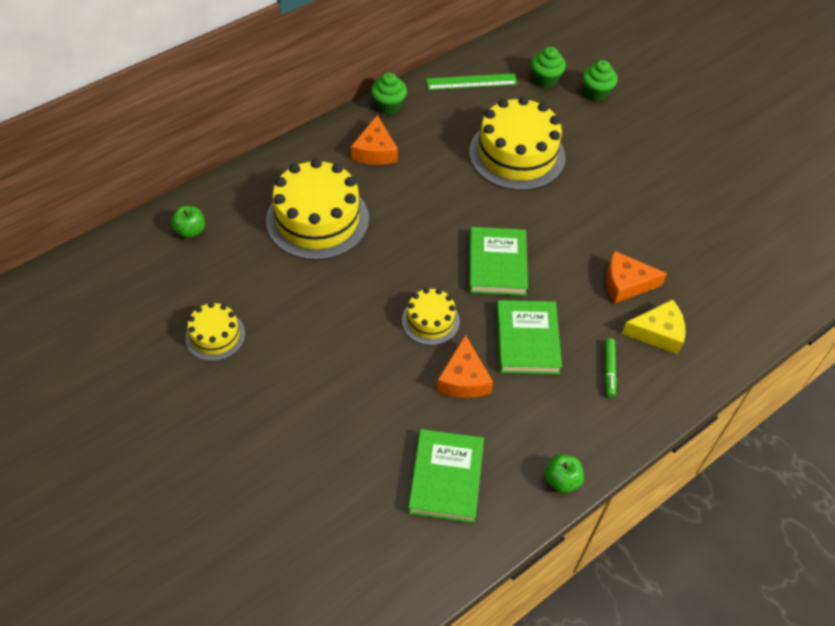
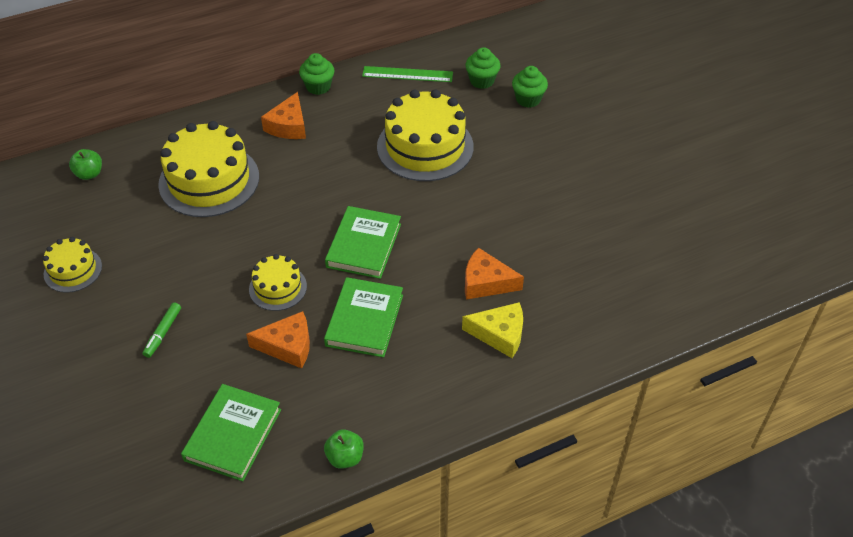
camera: 15 degrees right, 5 degrees down
(463, 378) = (288, 346): orange cheese -> orange cheese turned 105 degrees counterclockwise
(609, 370) = (435, 362): green marker -> green marker (163, 333)

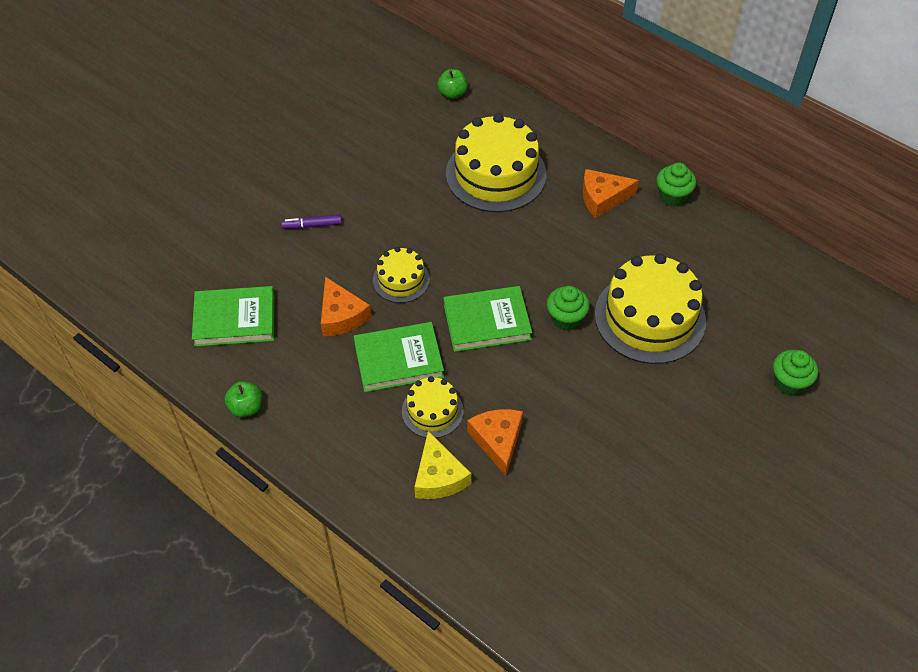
camera: 65 degrees right, 5 degrees up
(73, 270) = (345, 137): yellow cake -> yellow cake (432, 411)
(163, 333) = (312, 225): green marker -> purple marker
(407, 74) = (746, 260): green ruler -> none
(482, 81) = (786, 329): green cupcake -> green cupcake (566, 319)

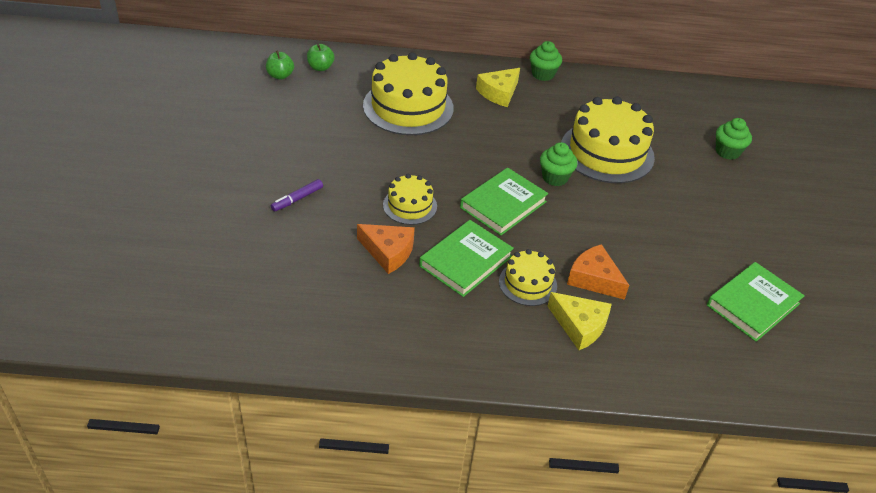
camera: 40 degrees left, 10 degrees down
(235, 319) = (299, 297): green book -> green book (753, 304)
(246, 407) = (377, 359): green apple -> green apple (280, 76)
(602, 198) = (499, 93): orange cheese -> yellow cheese

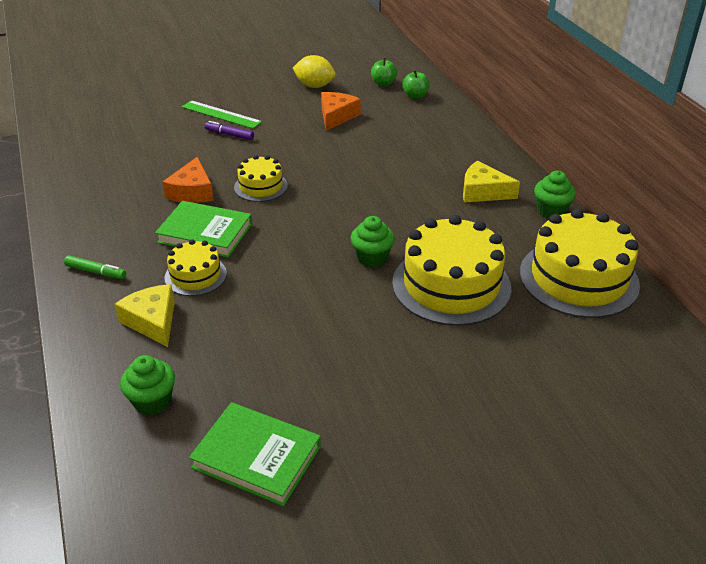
camera: 70 degrees right, 5 degrees down
(245, 116) = (314, 86): none -> yellow lemon
(249, 193) = (221, 114): none -> green ruler
(408, 107) = (403, 149): yellow cake -> yellow cake (578, 278)
(487, 350) = (96, 272): none -> green marker
(503, 204) = (301, 235): green book -> none
(580, 326) = (152, 321): yellow cheese -> yellow cheese turned 135 degrees clockwise
(594, 279) = (227, 317): orange cheese -> orange cheese (336, 116)
(727, 152) = (553, 388): green cupcake -> green cupcake (152, 401)

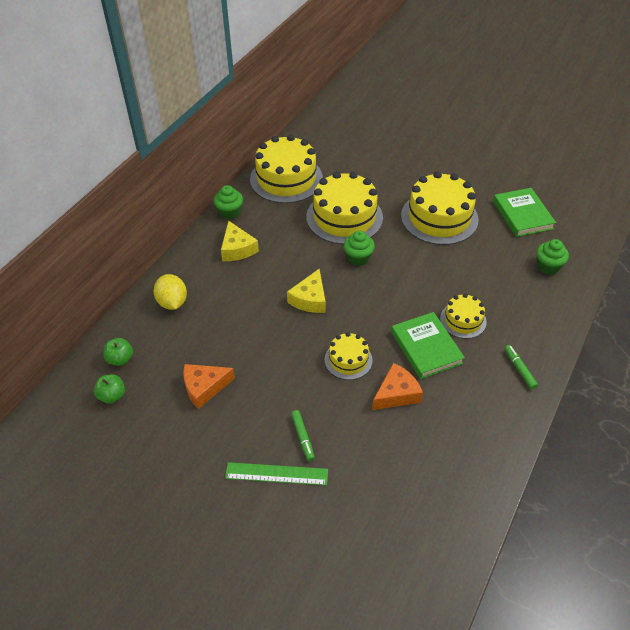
camera: 130 degrees left, 10 degrees up
(152, 321) = (513, 308): yellow cheese -> yellow cheese (310, 299)
(221, 114) = (276, 474): green ruler -> green ruler turned 75 degrees counterclockwise
(229, 135) = (303, 437): purple marker -> green marker
(314, 86) = (159, 444): yellow lemon -> yellow lemon (172, 302)
(355, 364) = (439, 217): none -> yellow cake

